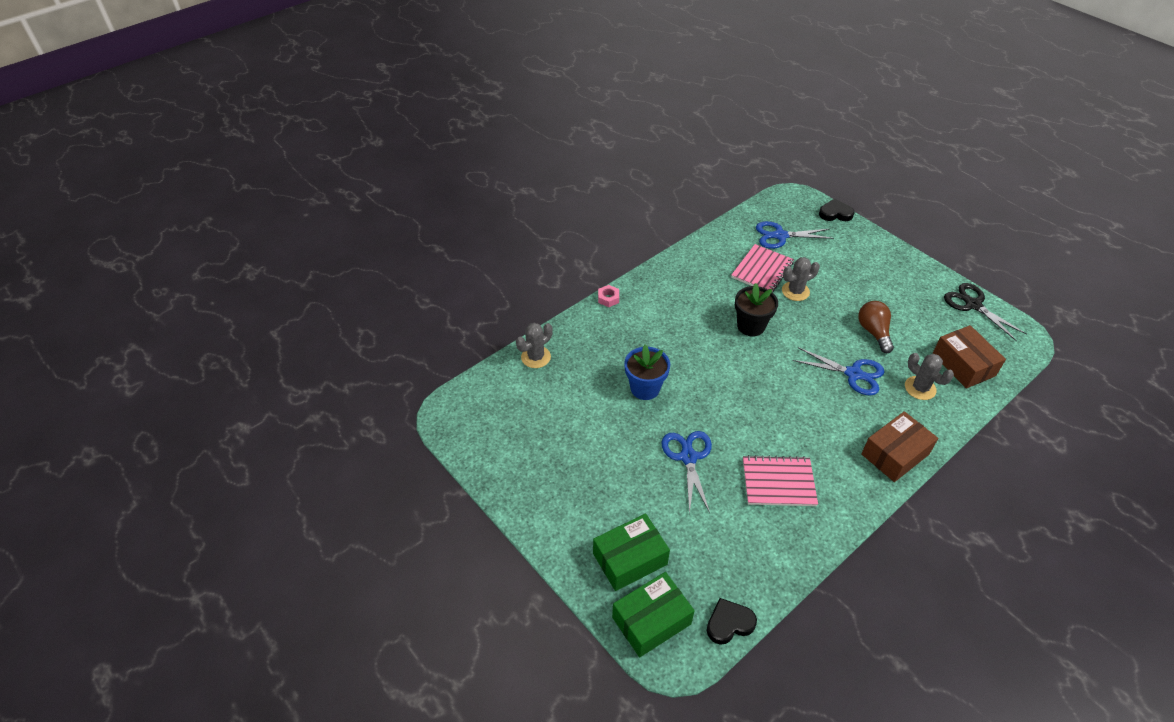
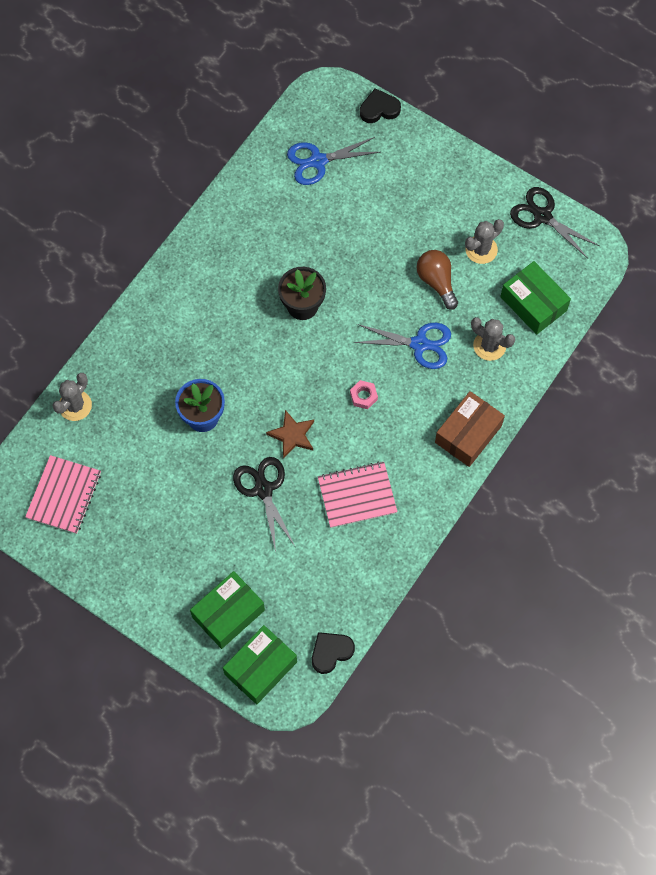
camera: 15 degrees left, 20 degrees up
(608, 298) = (136, 305): pink nut -> pink nut (363, 396)
(688, 457) = (263, 489): blue scissors -> black scissors
(724, 419) = (292, 435): none -> brown star
(762, 270) = (304, 220): pink notebook -> pink notebook (64, 495)
(795, 291) = (345, 243): grey cactus -> grey cactus (481, 249)
(963, 365) = (533, 303): brown box -> green box

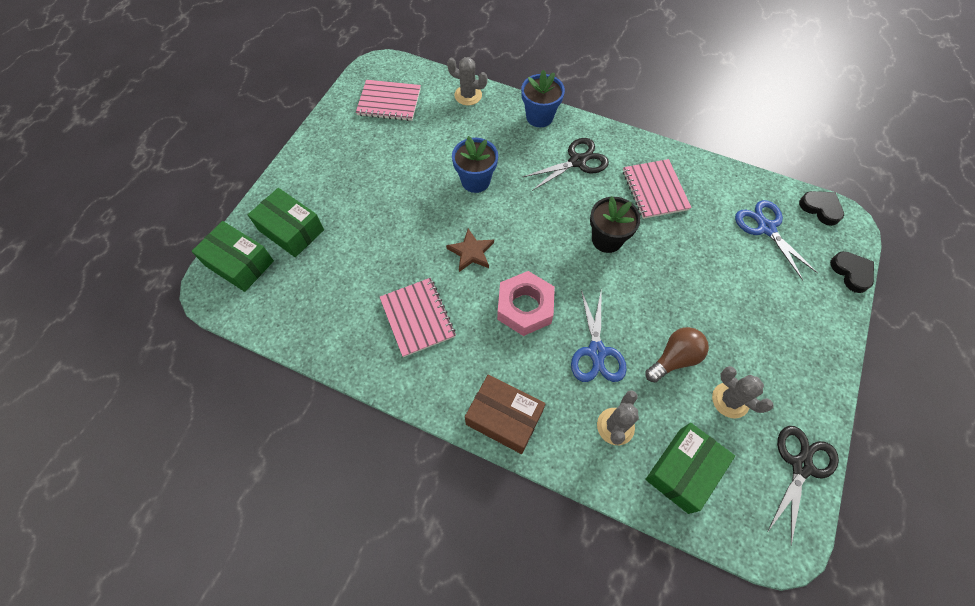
camera: 80 degrees right, 5 degrees down
(127, 335) = (539, 117): none -> blue flower pot
(252, 246) = (654, 190): none -> pink notebook
(263, 489) = (413, 238): black scissors -> black scissors (577, 161)
(331, 652) = (254, 319): black heart -> black heart (820, 208)
(363, 396) = (525, 307): pink nut -> pink nut, size x2.11

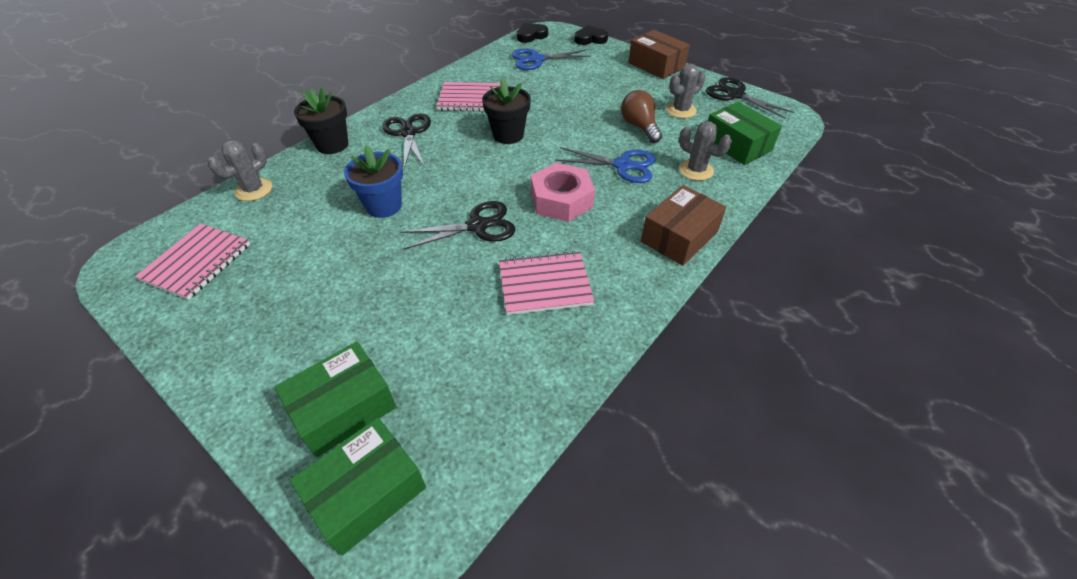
camera: 75 degrees left, 15 degrees down
(471, 252) = (477, 226): brown star -> black scissors
(539, 117) = (332, 145): blue flower pot -> black flower pot
(826, 360) = (656, 65): none -> brown box

